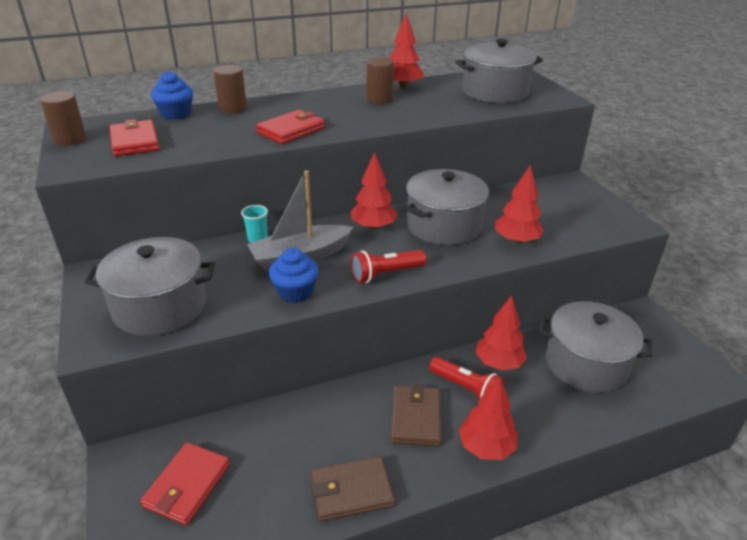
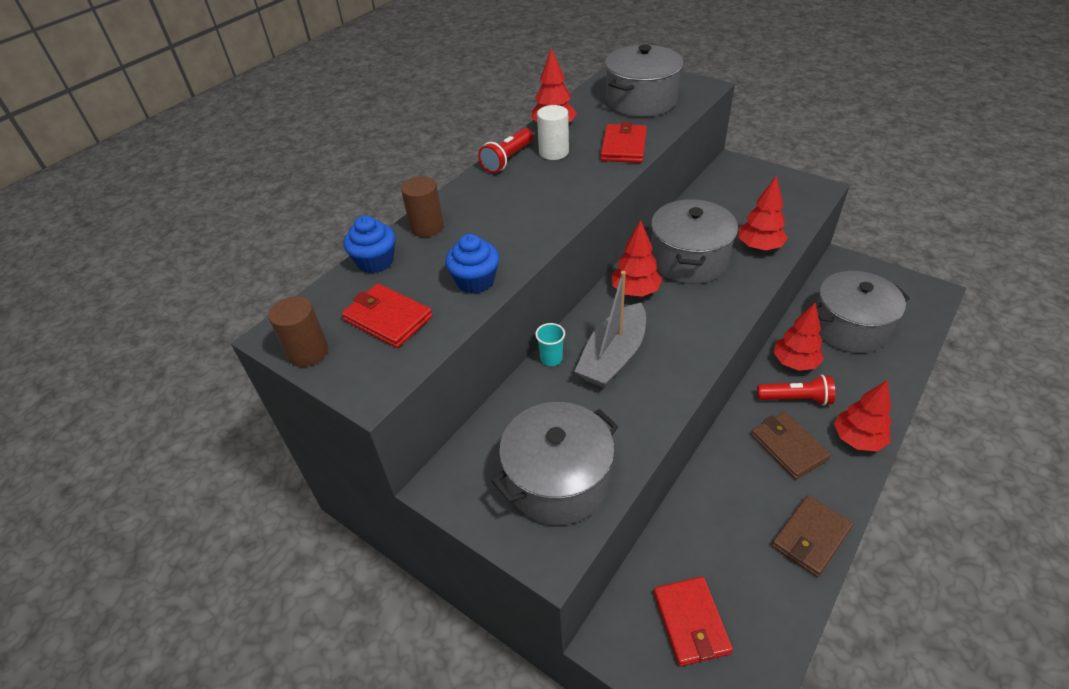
camera: 30 degrees left, 10 degrees up
(291, 130) = (527, 228): red wallet -> red wallet (623, 147)
(295, 292) = (654, 394): blue cupcake -> blue cupcake (475, 281)
(379, 99) = (554, 152): brown cylinder -> white cylinder
(385, 274) = (703, 334): red flashlight -> red flashlight (508, 159)

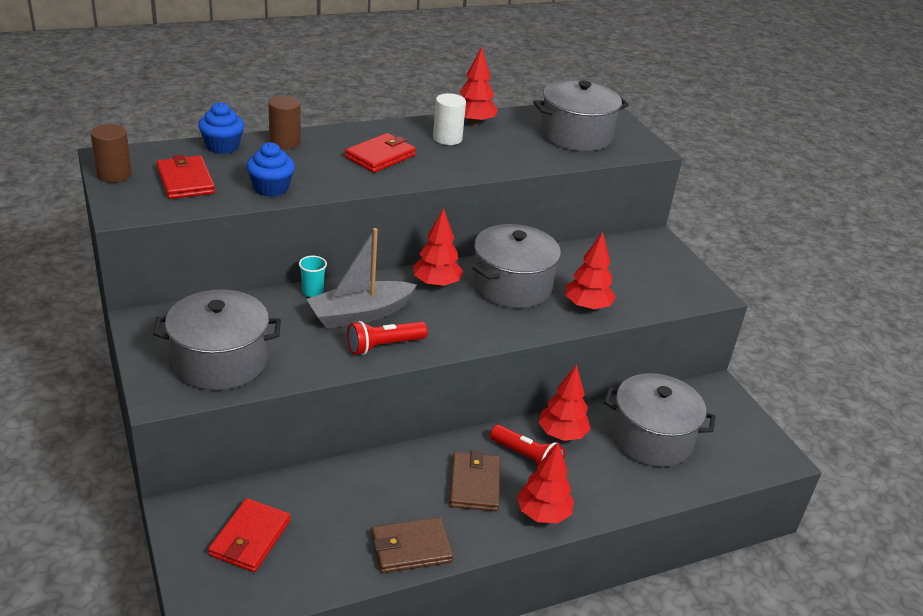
camera: 25 degrees right, 10 degrees down
(508, 159) = (405, 128): red flashlight -> red flashlight (383, 346)
(623, 147) = (509, 159): red wallet -> red wallet (380, 156)

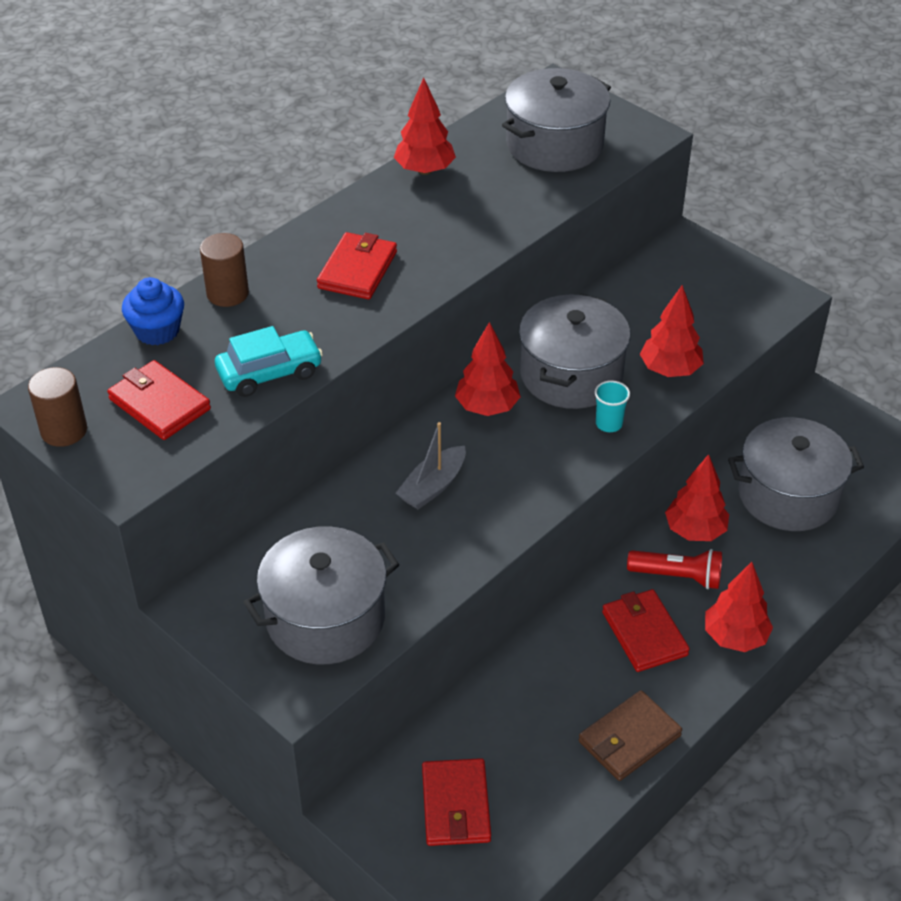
camera: 20 degrees left, 10 degrees up
(271, 188) = (270, 373): blue cupcake -> turquoise car
(312, 292) = (356, 478): turquoise cup -> turquoise cup (609, 424)
(360, 314) = (433, 486): grey boat -> grey boat, size x0.65
(383, 346) = (490, 518): red flashlight -> none
(447, 138) = (413, 209): white cylinder -> none
(474, 484) = (644, 633): brown wallet -> red wallet

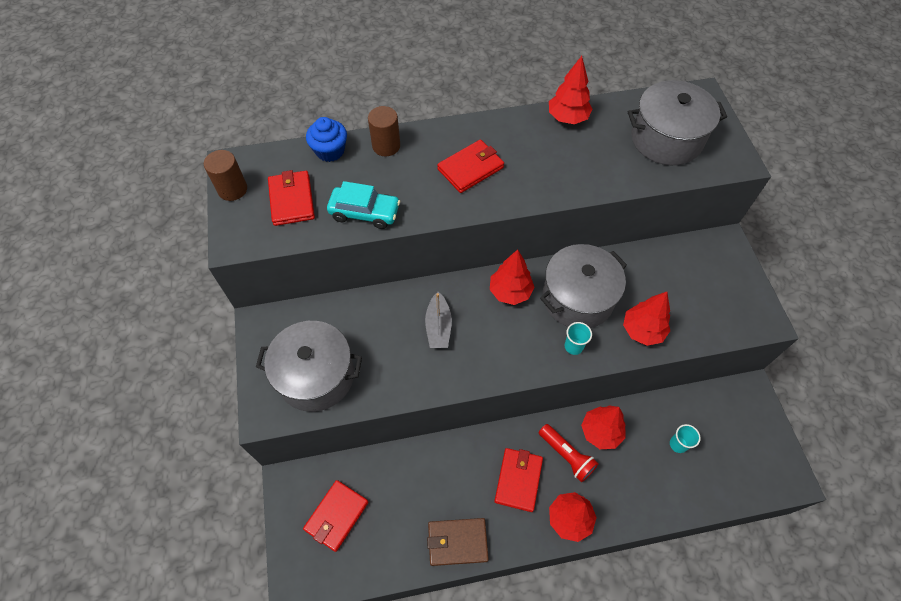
camera: 35 degrees right, 15 degrees up
(433, 486) = (438, 326): grey boat -> grey boat turned 75 degrees counterclockwise
(788, 495) = (678, 444): grey pot -> turquoise cup

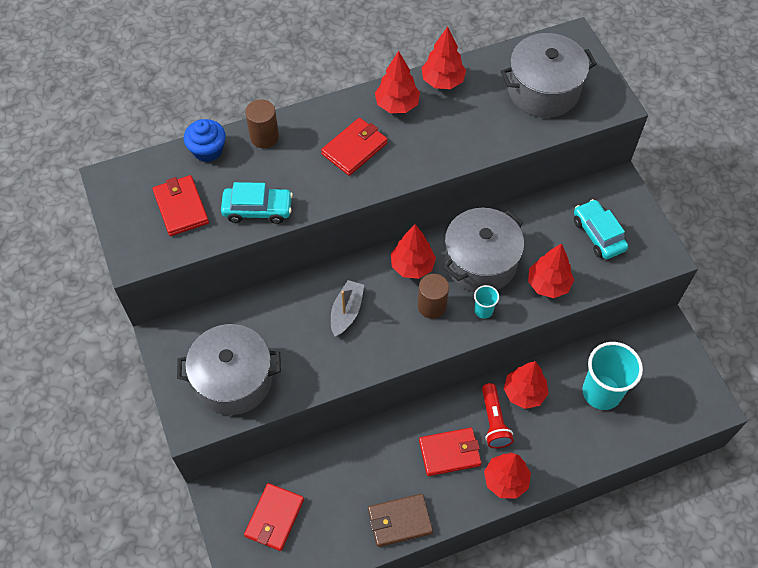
camera: 10 degrees left, 0 degrees up
(232, 189) = (117, 205): brown cylinder -> brown cylinder (432, 306)
(438, 326) = (346, 312): grey boat -> grey boat turned 150 degrees counterclockwise
(518, 480) = (449, 453): red wallet -> red wallet turned 75 degrees clockwise
(519, 133) = (397, 105): none -> red tree
(567, 456) = (494, 421): red flashlight -> red flashlight turned 45 degrees clockwise
(678, 444) = (601, 392): turquoise cup -> turquoise cup, size x2.19
(699, 289) = (598, 234): none -> turquoise car

